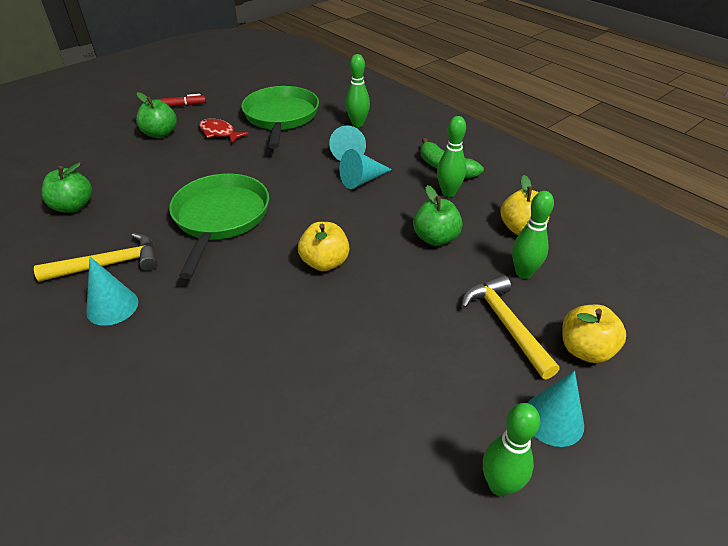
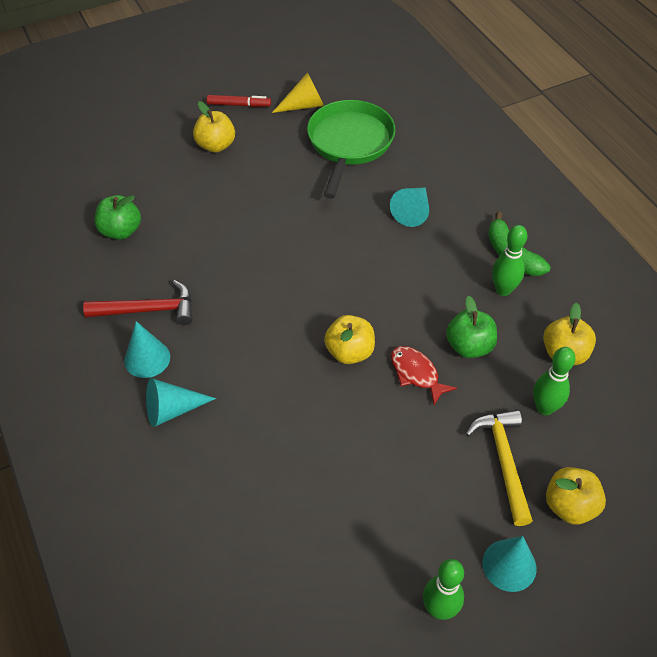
camera: 15 degrees right, 10 degrees up
(109, 264) = (148, 310): yellow hammer -> red hammer
(160, 134) = (216, 145): green apple -> yellow apple
(219, 133) = (278, 156): red fish -> red fish (416, 373)
(220, 218) = (259, 275): green pan -> none
(235, 99) = (304, 105): none -> yellow cone
(357, 124) = (433, 170): green bowling pin -> none
(362, 180) = (415, 254): turquoise cone -> turquoise cone (172, 410)

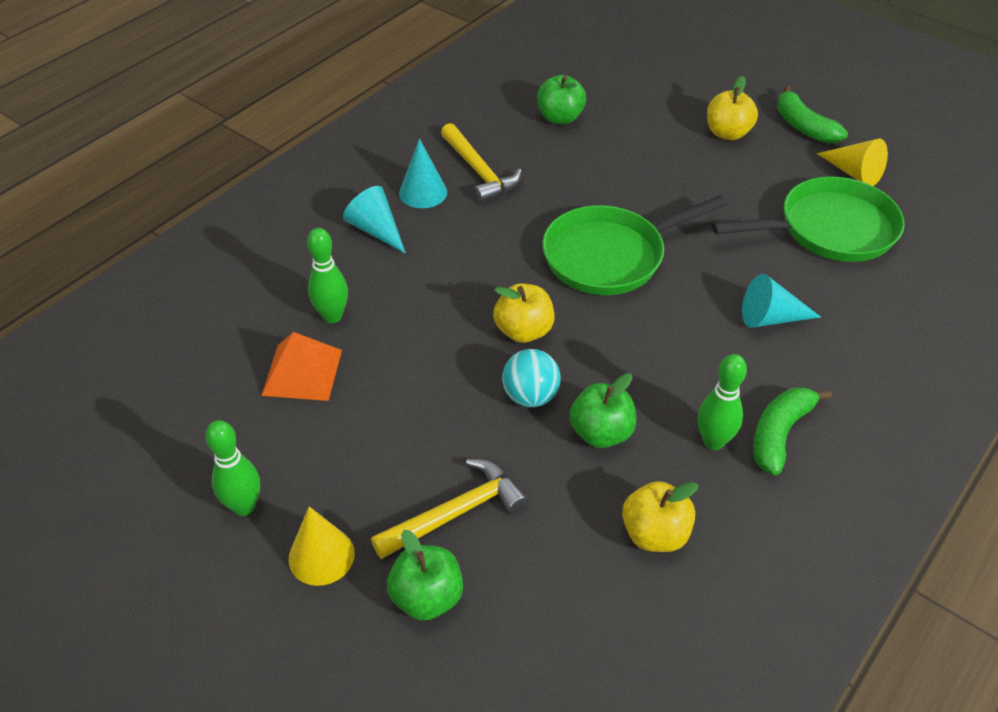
camera: 65 degrees right, 5 degrees down
(148, 310) = (479, 171): red hammer -> yellow hammer
(239, 105) = (803, 126): red marker -> green banana
(302, 268) = (610, 256): none -> green pan
(313, 521) = (302, 372): none -> orange pyramid
(416, 373) = (530, 396): red fish -> turquoise ball
(509, 565) = (321, 556): turquoise cone -> yellow cone
(544, 408) = (556, 534): green bowling pin -> green bowling pin (332, 316)
(569, 506) = (427, 597): yellow apple -> green apple

